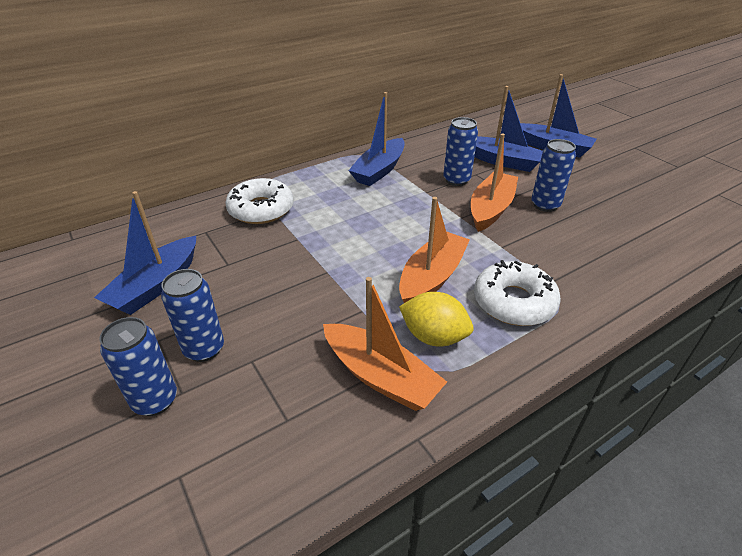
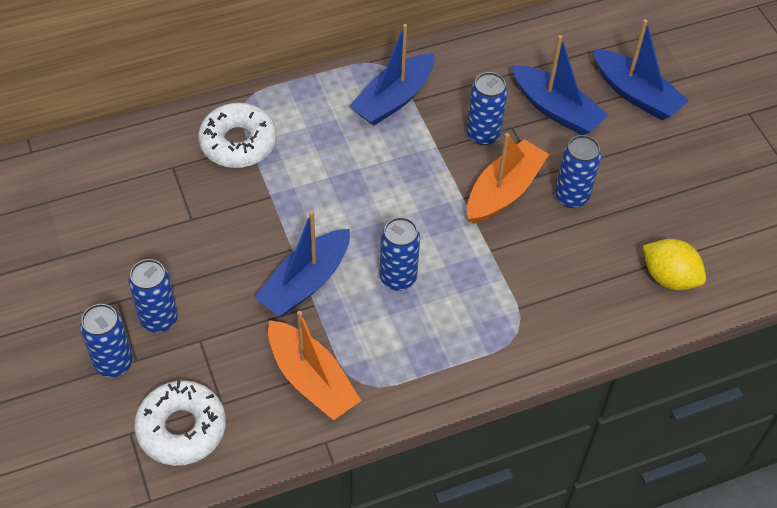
camera: 10 degrees right, 15 degrees up
(156, 285) = (118, 234): blue boat -> blue boat (305, 282)
(432, 277) = (398, 278): orange boat -> blue can
(434, 337) = (374, 348): yellow lemon -> yellow lemon (669, 277)
(514, 302) = (469, 324): white donut -> white donut (181, 428)

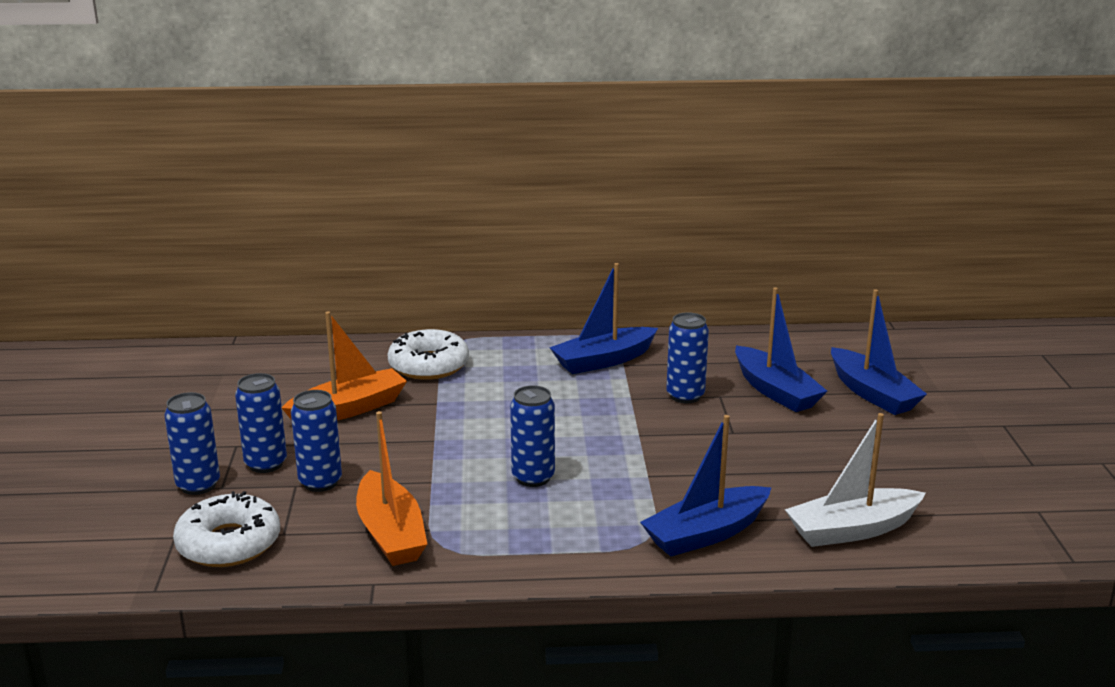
camera: 20 degrees right, 30 degrees down
(305, 282) = (432, 464): blue boat -> blue boat (706, 533)
(504, 191) = (686, 436): orange boat -> orange boat (348, 409)
(571, 197) = (762, 452): blue can -> blue can (320, 482)
(669, 277) = (852, 530): yellow lemon -> white boat

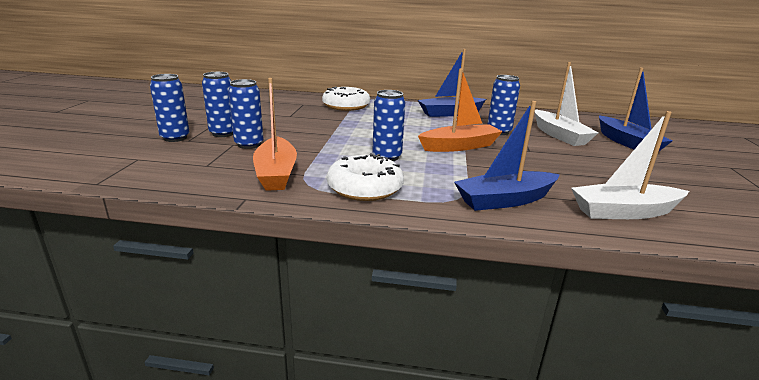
camera: 10 degrees right, 0 degrees up
(229, 543) = (167, 166): white donut -> white donut (365, 187)
(348, 409) = (289, 117): orange boat -> orange boat (459, 146)
(775, 391) = (559, 135): blue boat -> white boat

